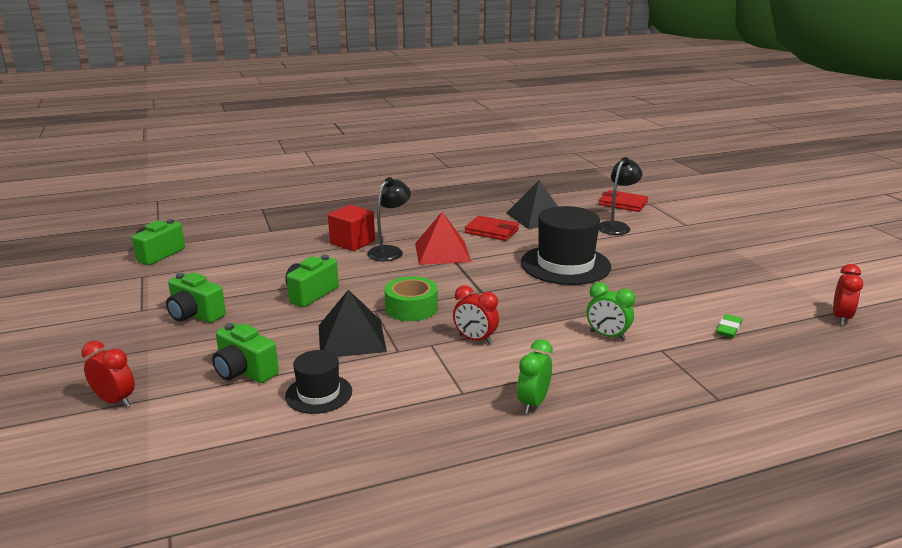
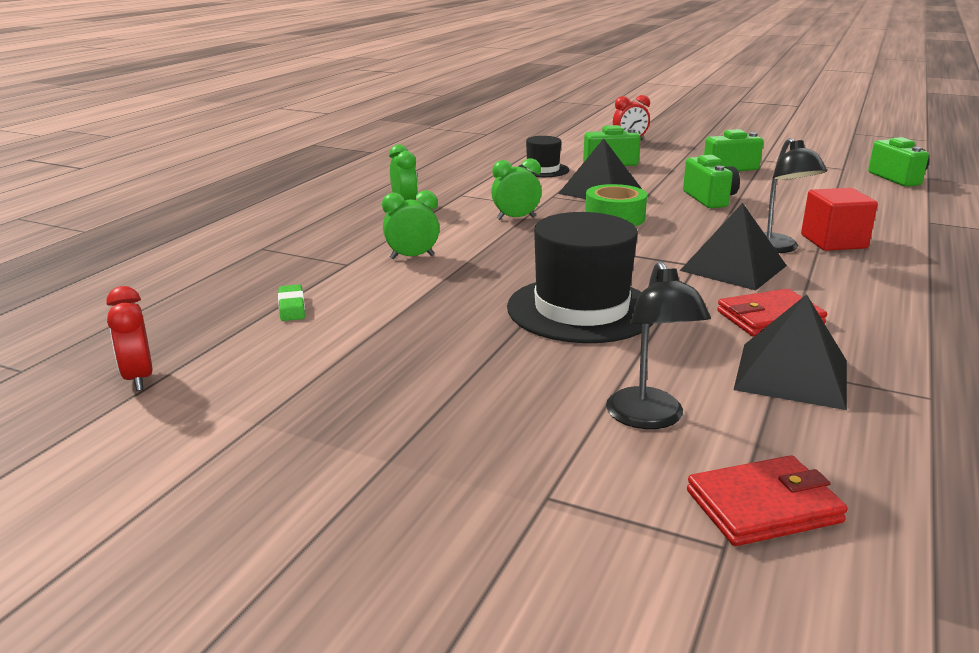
camera: 135 degrees right, 0 degrees up
(442, 252) = (733, 268): red pyramid -> black pyramid
(475, 339) = (516, 218): red clock -> green clock

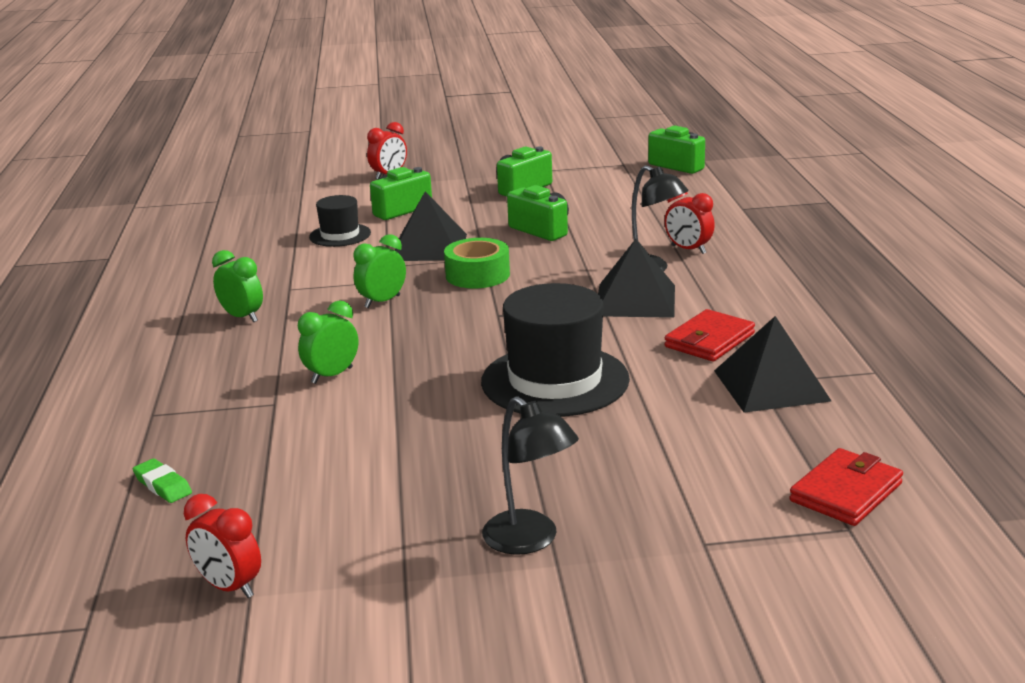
camera: 30 degrees left, 0 degrees up
(292, 307) = (281, 466): green eraser -> green eraser (163, 485)
(649, 418) = (710, 457): black lamp -> black lamp (530, 540)
(833, 241) = (688, 250): red cube -> red clock

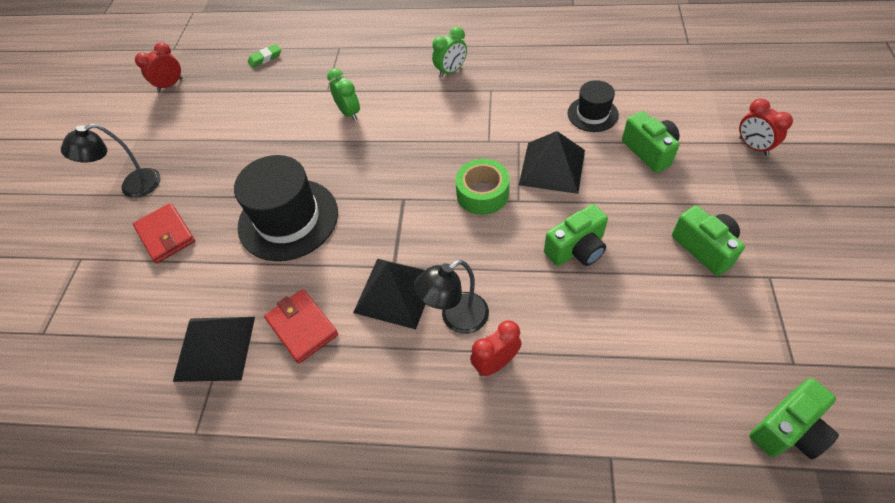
camera: 105 degrees right, 30 degrees up
(382, 302) = (450, 137): green clock -> none
(845, 492) = (72, 346): red wallet -> red wallet (166, 235)

